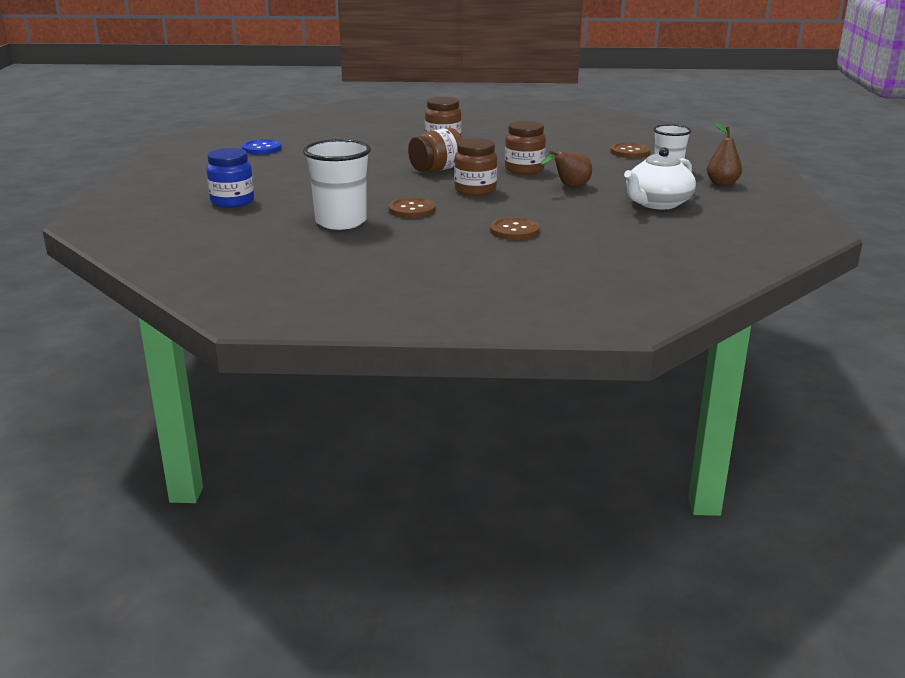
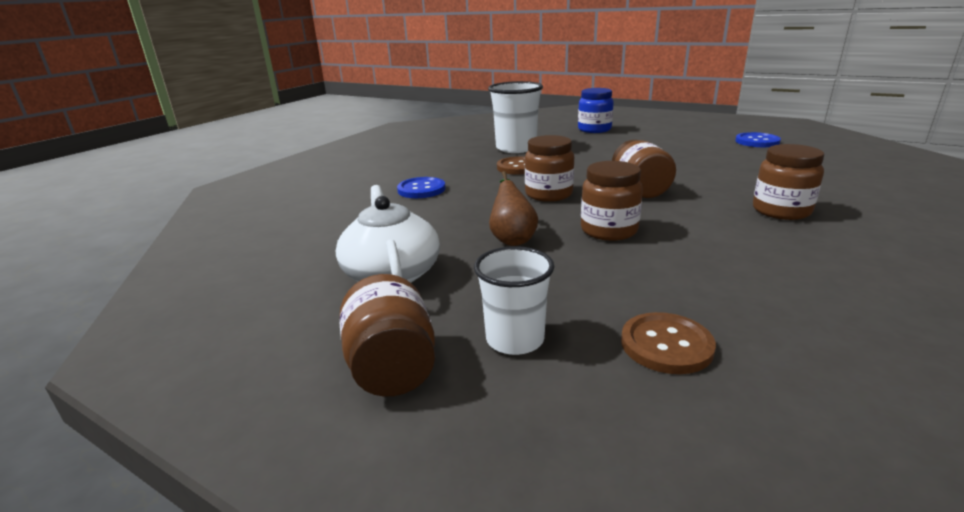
camera: 120 degrees right, 0 degrees up
(514, 231) = (421, 189): brown button -> blue button
(722, 184) = (392, 367): brown pear -> brown jar

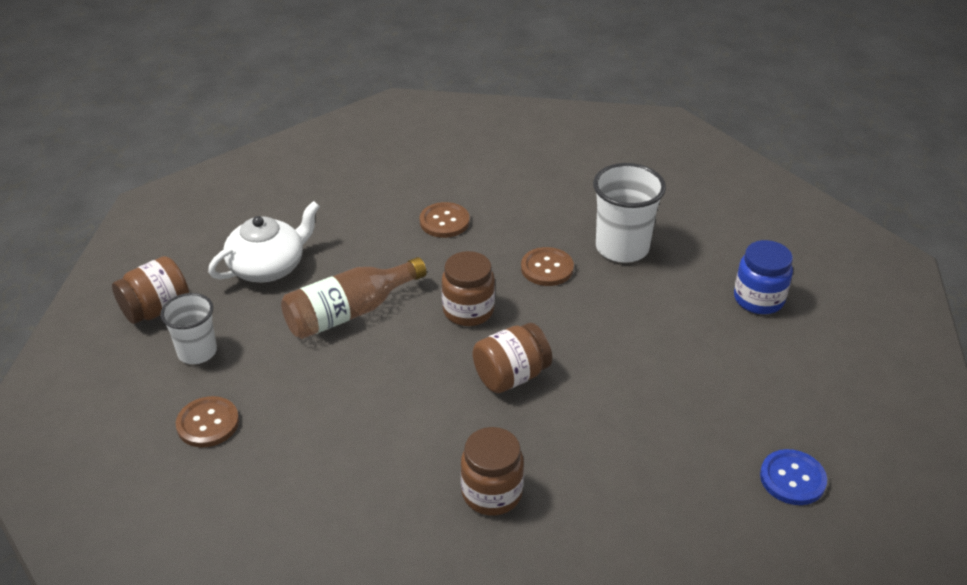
camera: 65 degrees right, 15 degrees up
(421, 189) = (444, 221): blue button -> brown button
(512, 239) = (349, 312): brown pear -> brown bottle
(609, 230) = (389, 369): brown jar -> none

